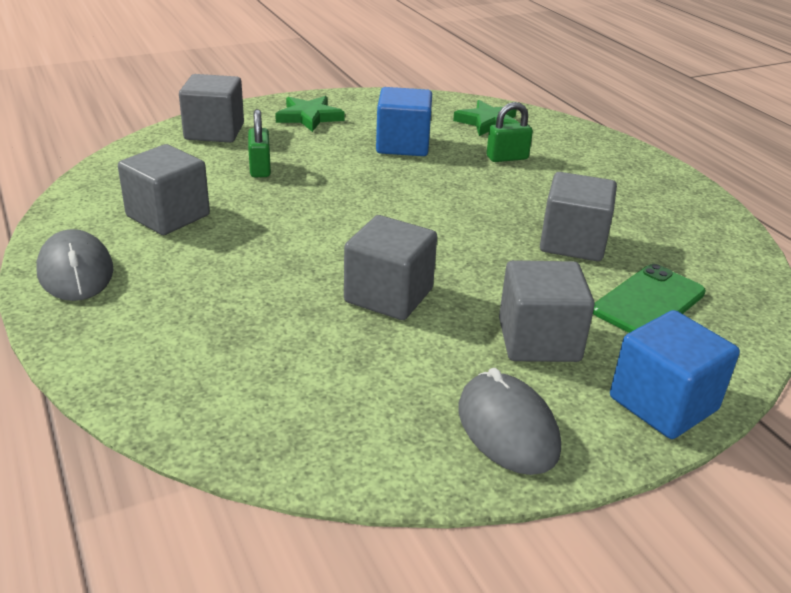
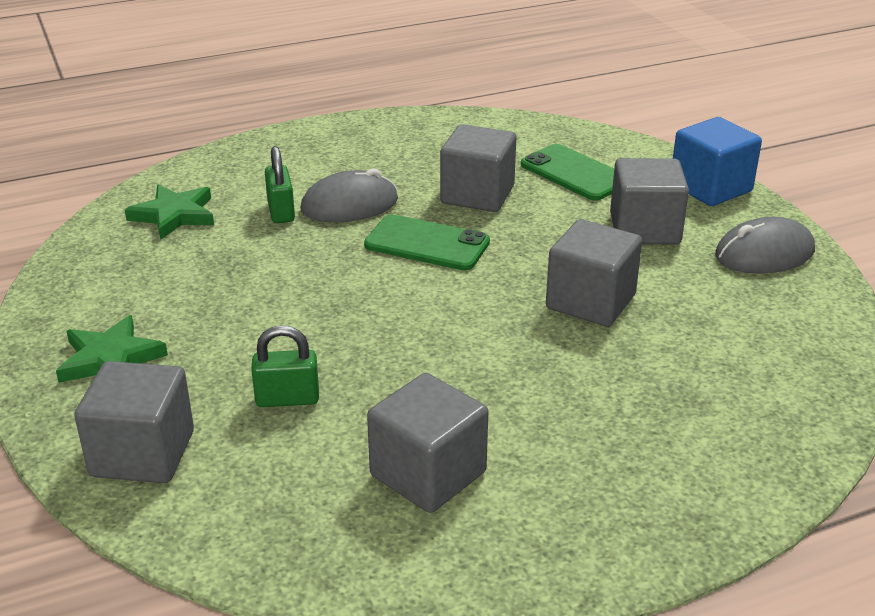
camera: 85 degrees left, 0 degrees up
(76, 271) = (582, 541): grey mouse -> grey mouse (349, 205)
(403, 145) = (231, 280): blue cube -> none
(473, 217) = (427, 244): none -> green phone

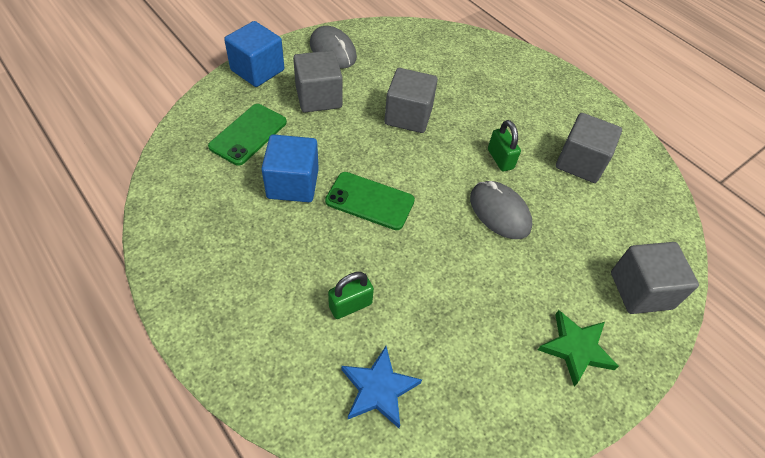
camera: 110 degrees left, 20 degrees up
(174, 215) = (378, 389): green star -> blue star
(287, 399) = (560, 235): green padlock -> green padlock (500, 159)
(349, 205) = (327, 260): grey mouse -> grey mouse (499, 212)
(427, 244) = (370, 201): green phone -> green phone turned 75 degrees counterclockwise
(477, 195) = (293, 184): grey cube -> blue cube

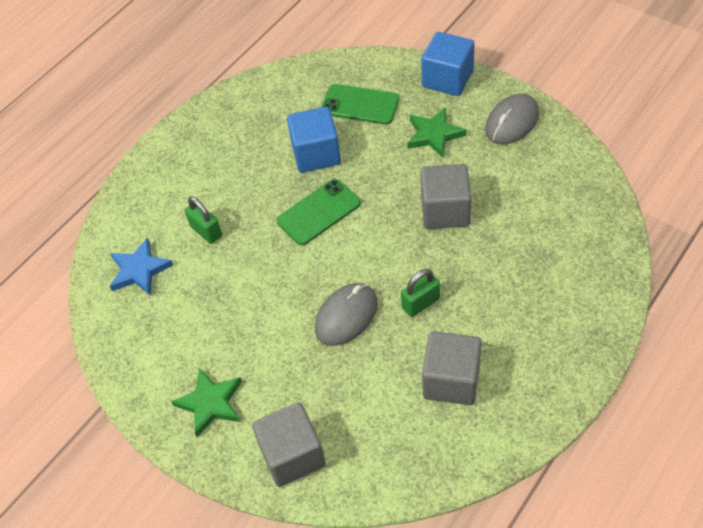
camera: 85 degrees right, 0 degrees up
(318, 97) = (434, 134): grey cube -> green star
(370, 201) = (319, 212): green phone -> green phone turned 45 degrees clockwise

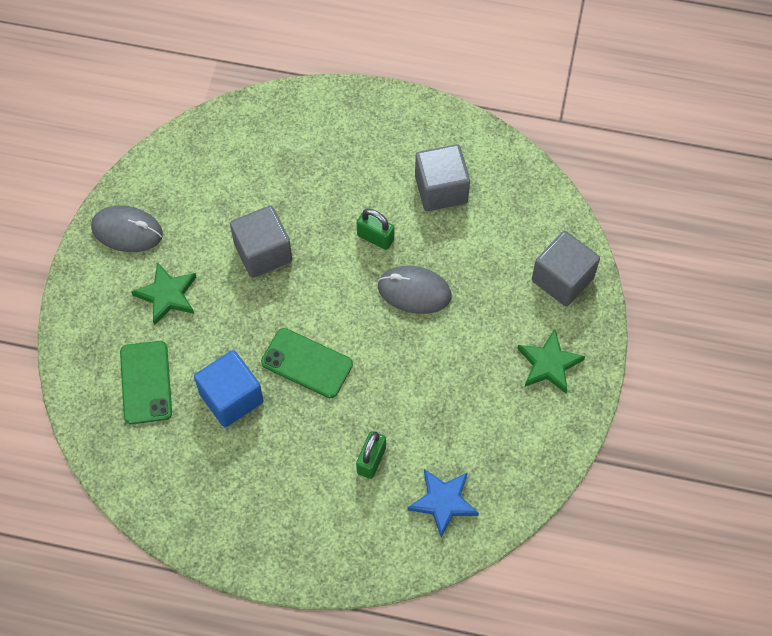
camera: 120 degrees left, 10 degrees up
(447, 79) = (81, 309): blue cube -> none

